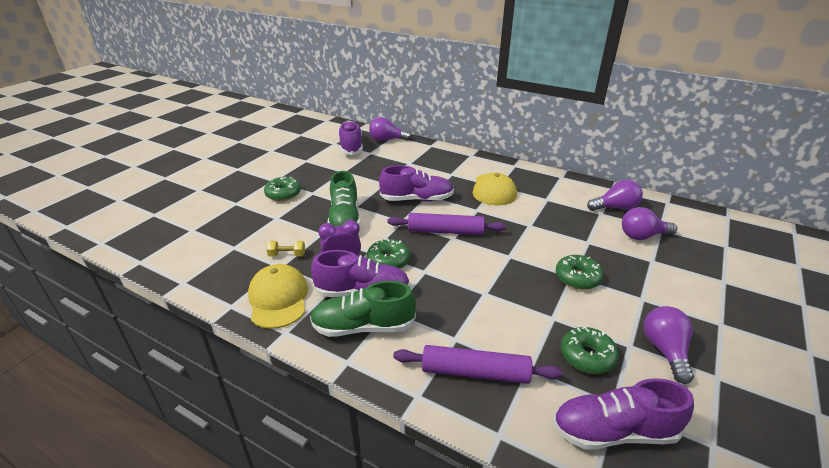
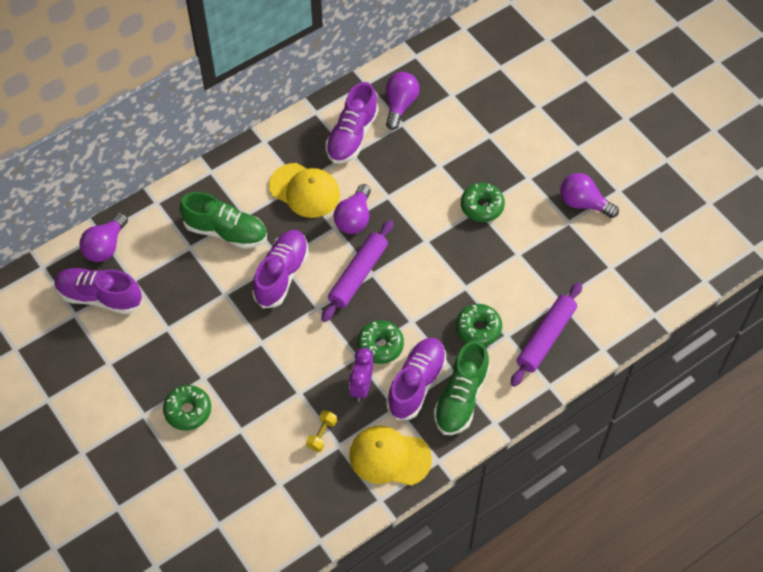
camera: 65 degrees left, 25 degrees up
(345, 219) = (282, 360): green shoe -> green shoe (226, 231)
(587, 356) = (565, 256): green donut -> green donut (478, 329)
(614, 431) = (629, 281): purple shoe -> purple shoe (352, 136)
(642, 236) = (454, 117): purple light bulb -> purple light bulb (354, 218)

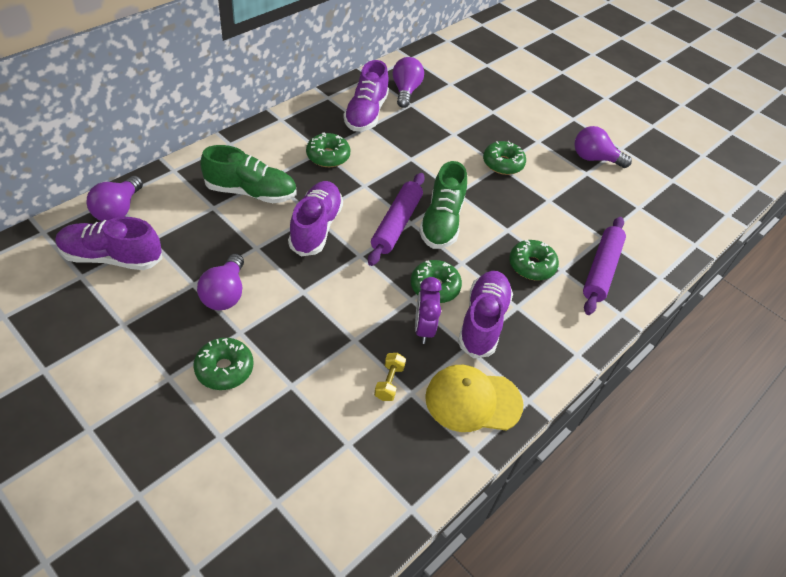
camera: 15 degrees left, 10 degrees down
(304, 190) = (328, 156): yellow cap -> green donut
(354, 218) = (382, 177): purple light bulb -> purple light bulb (225, 294)
(461, 398) = (534, 332): green shoe -> green shoe (441, 222)

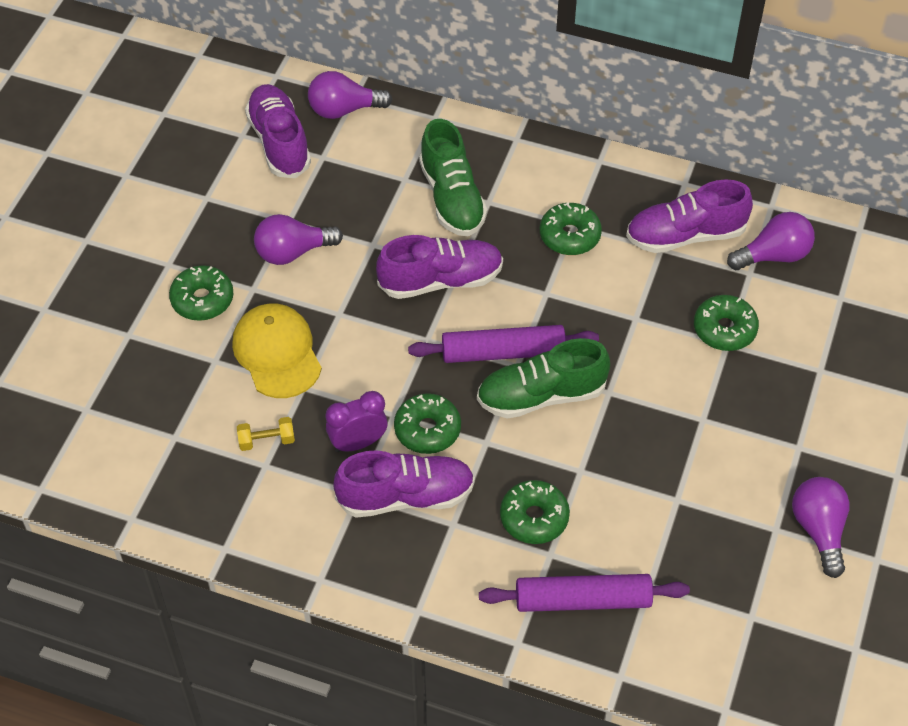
camera: 70 degrees right, 5 degrees up
(473, 401) = (287, 525): yellow cap -> yellow cap (277, 353)
(503, 164) = (710, 421): green donut -> green donut (724, 329)

